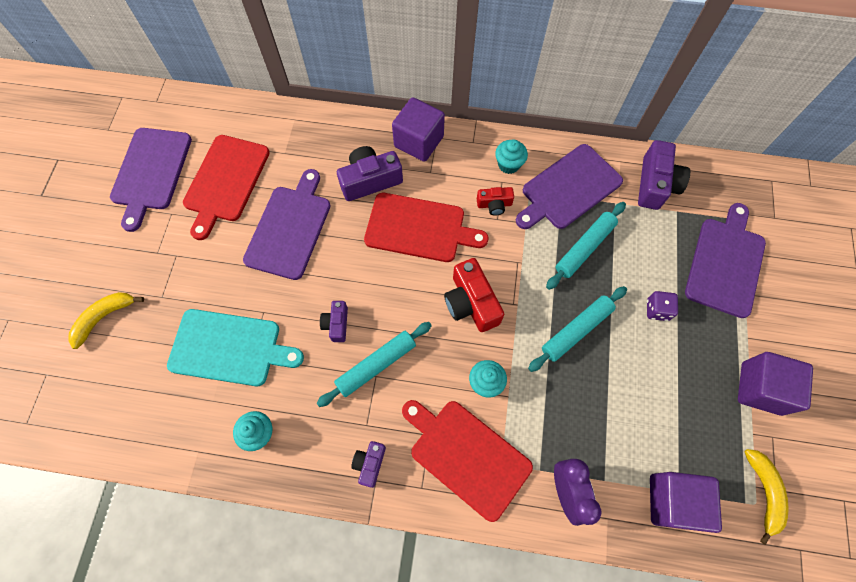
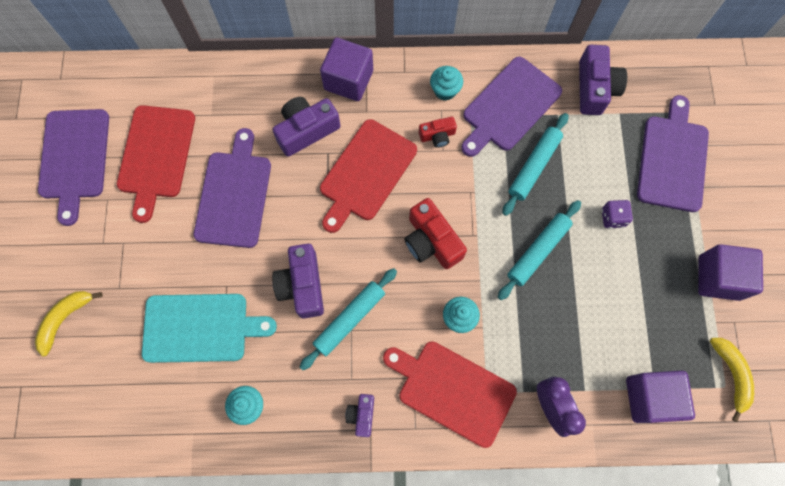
camera: 10 degrees left, 5 degrees up
(336, 324) = (302, 285): purple camera -> purple camera, size x1.76
(419, 228) = (366, 173): red cutting board -> red cutting board turned 120 degrees clockwise

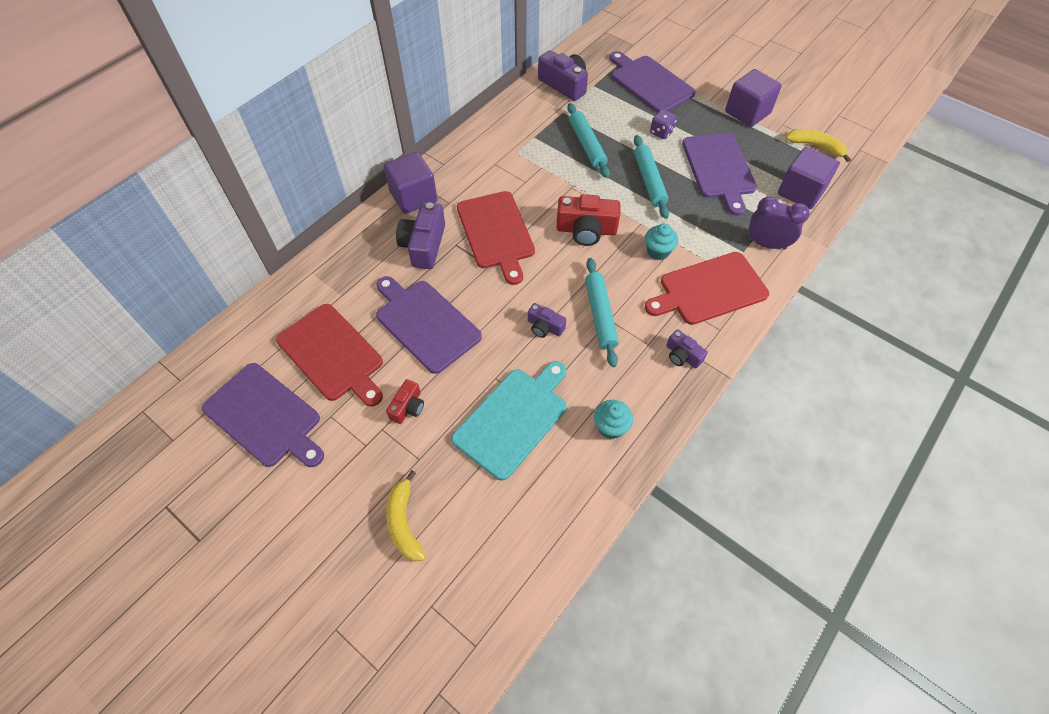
camera: 50 degrees left, 15 degrees down
(302, 285) = (544, 327): purple camera -> purple camera, size x0.57
(437, 136) = (511, 177): red camera -> red camera (408, 407)
(445, 90) = (482, 153): turquoise cupcake -> none
(509, 106) = (531, 130): purple cutting board -> purple cutting board (719, 168)

